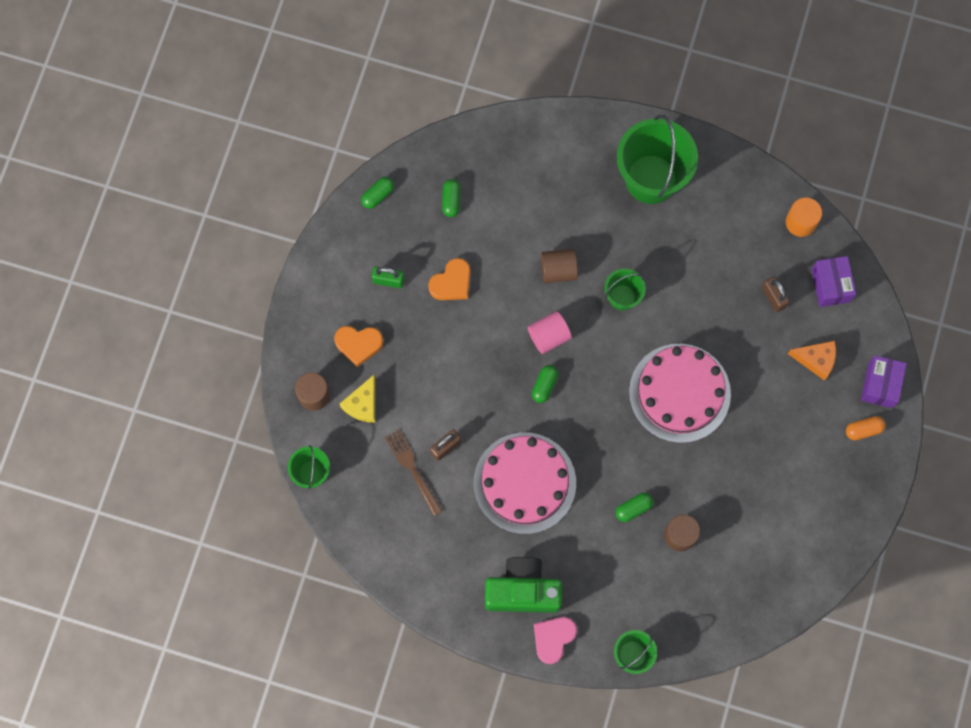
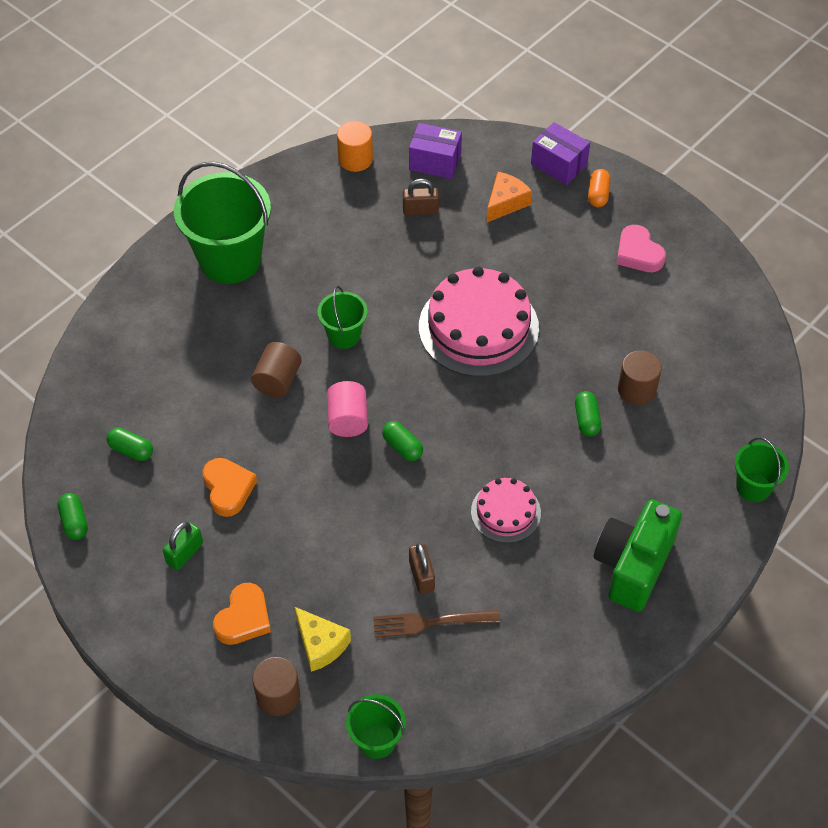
camera: 65 degrees left, 20 degrees down
(524, 483) = (505, 512): pink cake -> pink cake, size x0.54
(553, 638) = (703, 557): pink heart -> pink heart (638, 253)

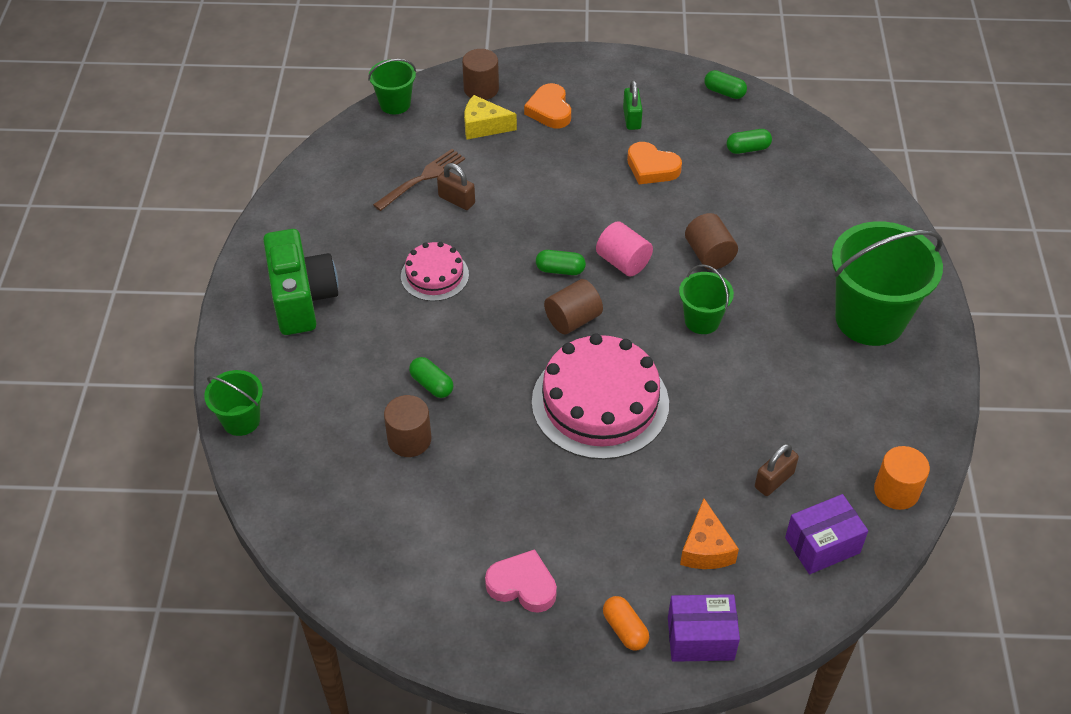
camera: 140 degrees right, 5 degrees down
(435, 399) = (573, 320): none -> brown cylinder

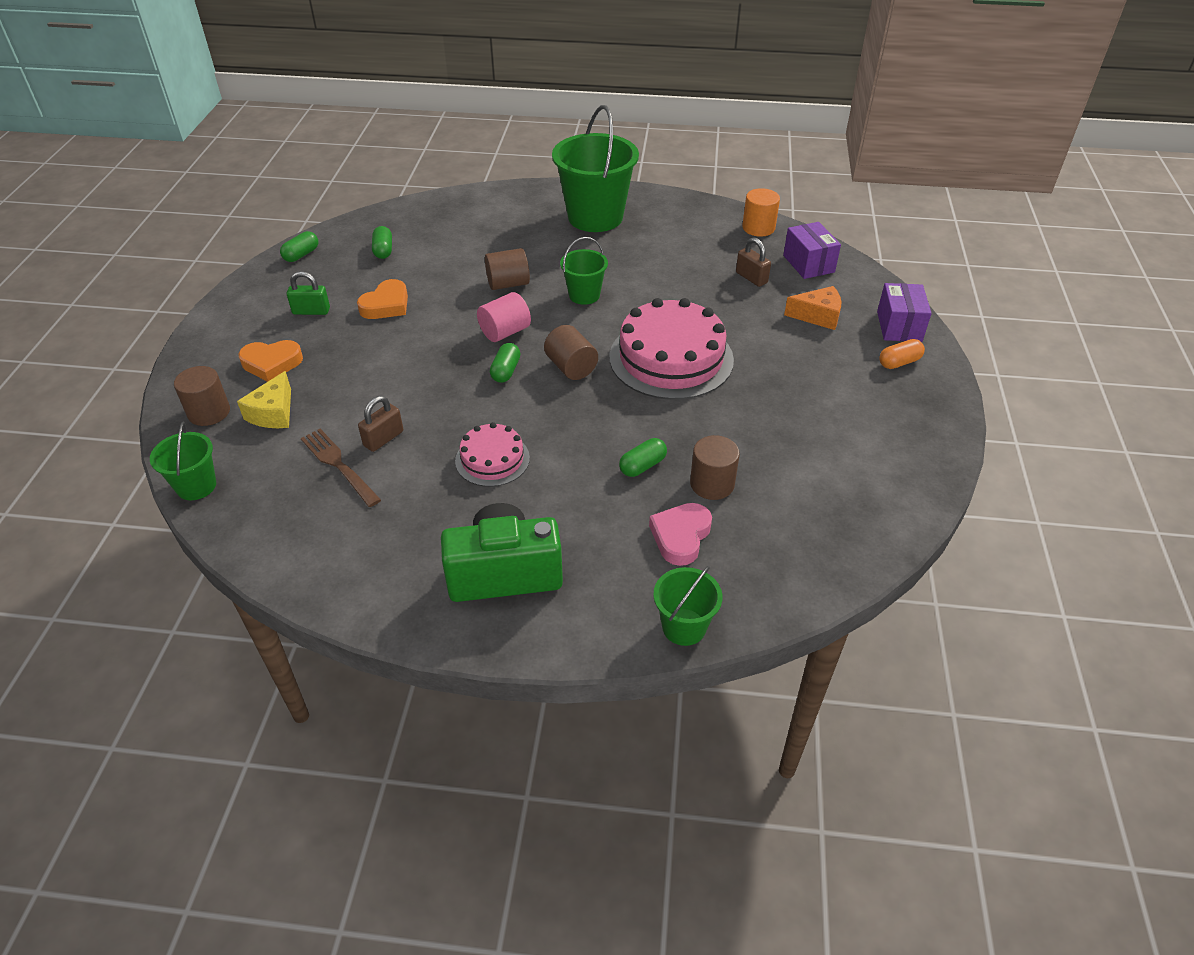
camera: 85 degrees left, 5 degrees down
(522, 585) = (868, 416): pink heart -> pink heart (680, 536)

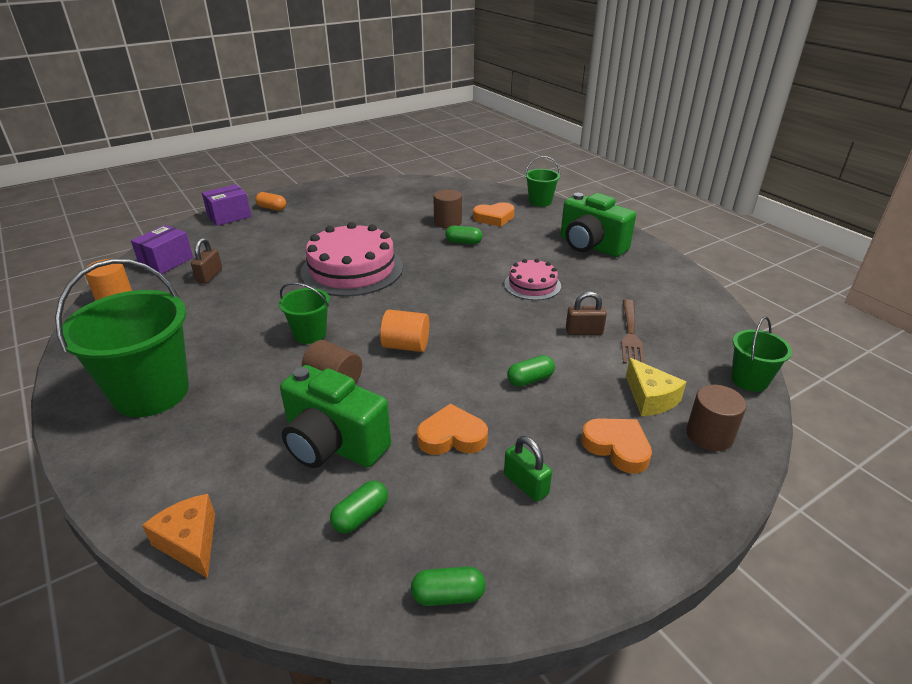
camera: 130 degrees left, 10 degrees down
(273, 413) = (650, 398): yellow cheese -> yellow cheese turned 90 degrees clockwise
(448, 261) = (333, 444): none -> green camera
(505, 332) = (406, 346): pink cylinder -> orange cylinder
(506, 371) = (450, 321): green capsule -> green capsule (530, 379)
(571, 367) = (410, 298): brown cylinder -> none
(680, 536) = (494, 218): pink heart -> orange heart
(818, 316) = (242, 240): orange cheese -> orange cheese (190, 542)

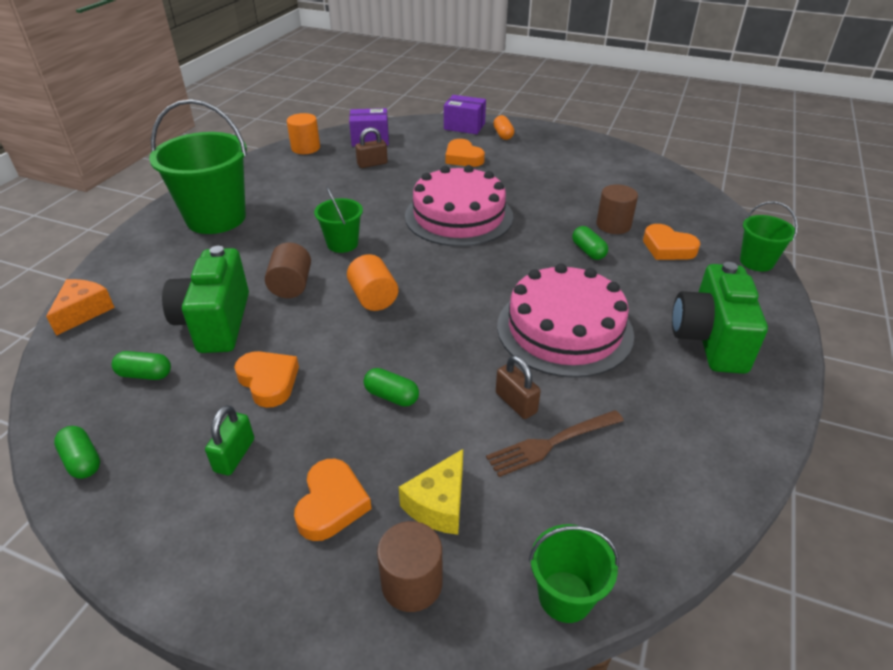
camera: 55 degrees right, 5 degrees up
(275, 235) = (463, 158): none -> orange heart
(532, 285) = (564, 329): pink cake -> pink cake, size x1.87

